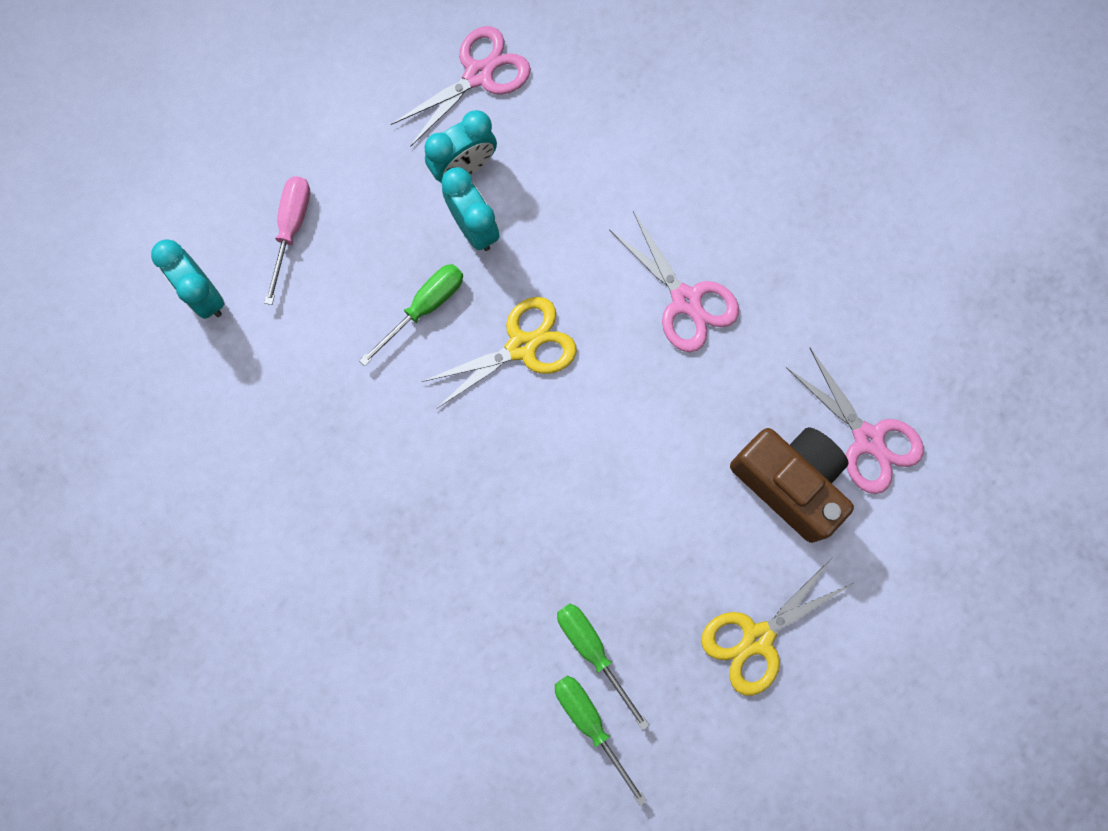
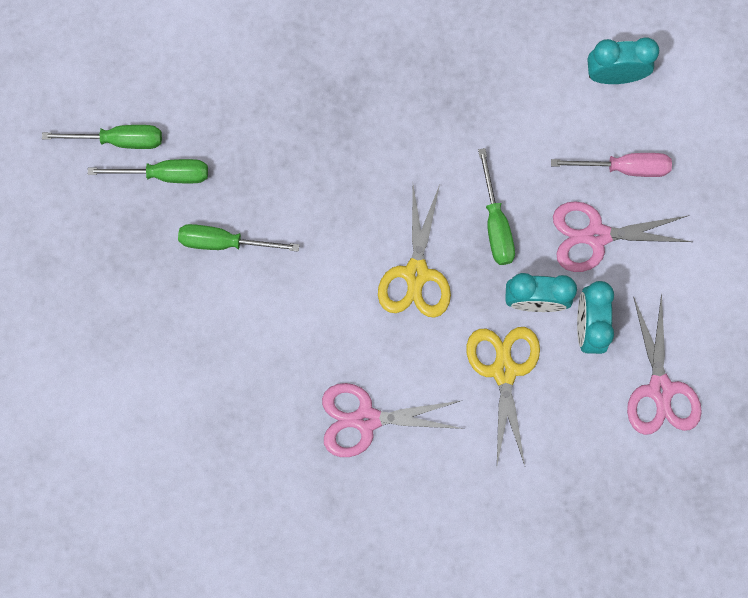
camera: 125 degrees right, 0 degrees up
(291, 229) = (624, 168): pink screwdriver -> pink screwdriver turned 45 degrees counterclockwise
(617, 544) = (224, 242): none -> green screwdriver
(757, 638) = (89, 291): yellow scissors -> yellow scissors (504, 370)
(789, 482) = (177, 395): brown camera -> none
(868, 439) = (165, 477): pink scissors -> pink scissors (596, 236)

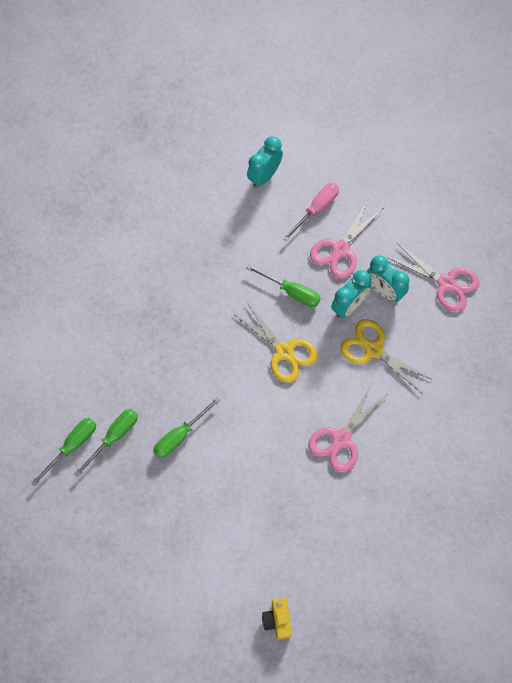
camera: 50 degrees left, 10 degrees down
(108, 512) = (277, 620): none -> yellow camera

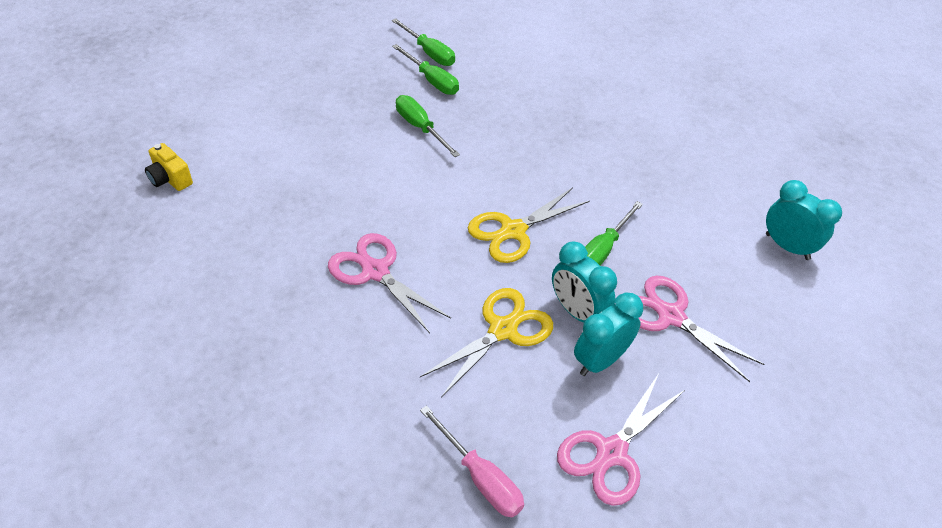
camera: 95 degrees right, 20 degrees down
(277, 620) = (170, 179): yellow camera -> yellow camera turned 135 degrees counterclockwise
(316, 209) = (738, 298): pink screwdriver -> pink screwdriver (480, 477)

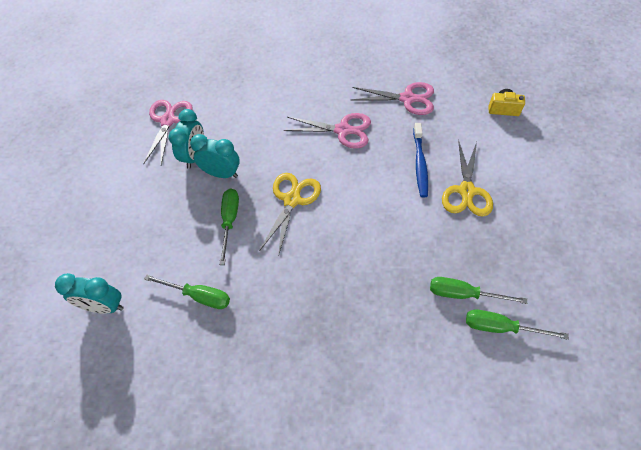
camera: 150 degrees right, 10 degrees up
(337, 183) = (420, 164): none -> blue toothbrush
(420, 128) = (421, 240): green screwdriver -> green screwdriver (199, 296)
(480, 477) = (219, 83): pink screwdriver -> none
(503, 330) = (254, 142): yellow scissors -> yellow scissors (466, 191)
(670, 316) = (167, 203): pink scissors -> pink scissors (407, 99)

